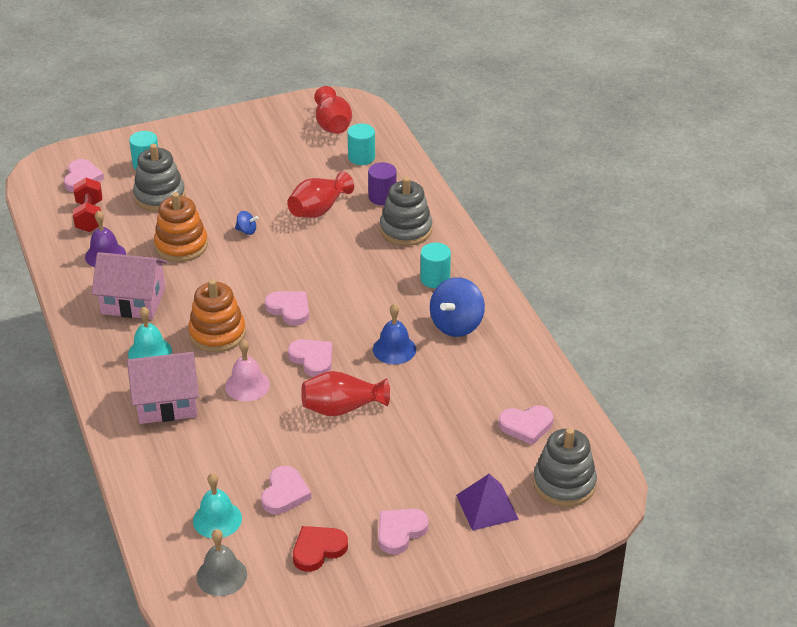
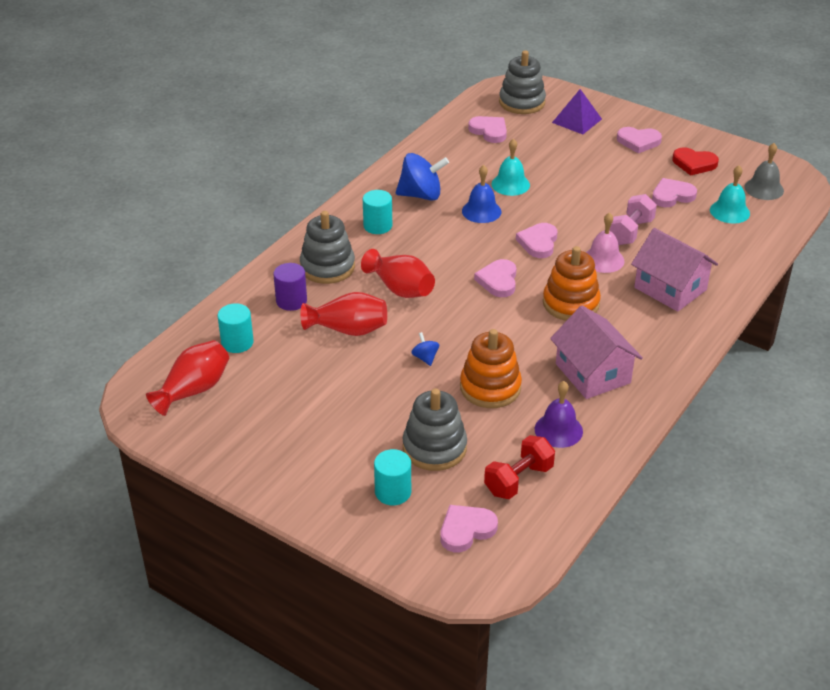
camera: 125 degrees left, 0 degrees up
(150, 352) = (635, 328): turquoise bell -> turquoise bell (510, 184)
(264, 427) = (630, 232): none -> pink dumbbell
(342, 408) = (569, 207): red vase -> red vase (400, 289)

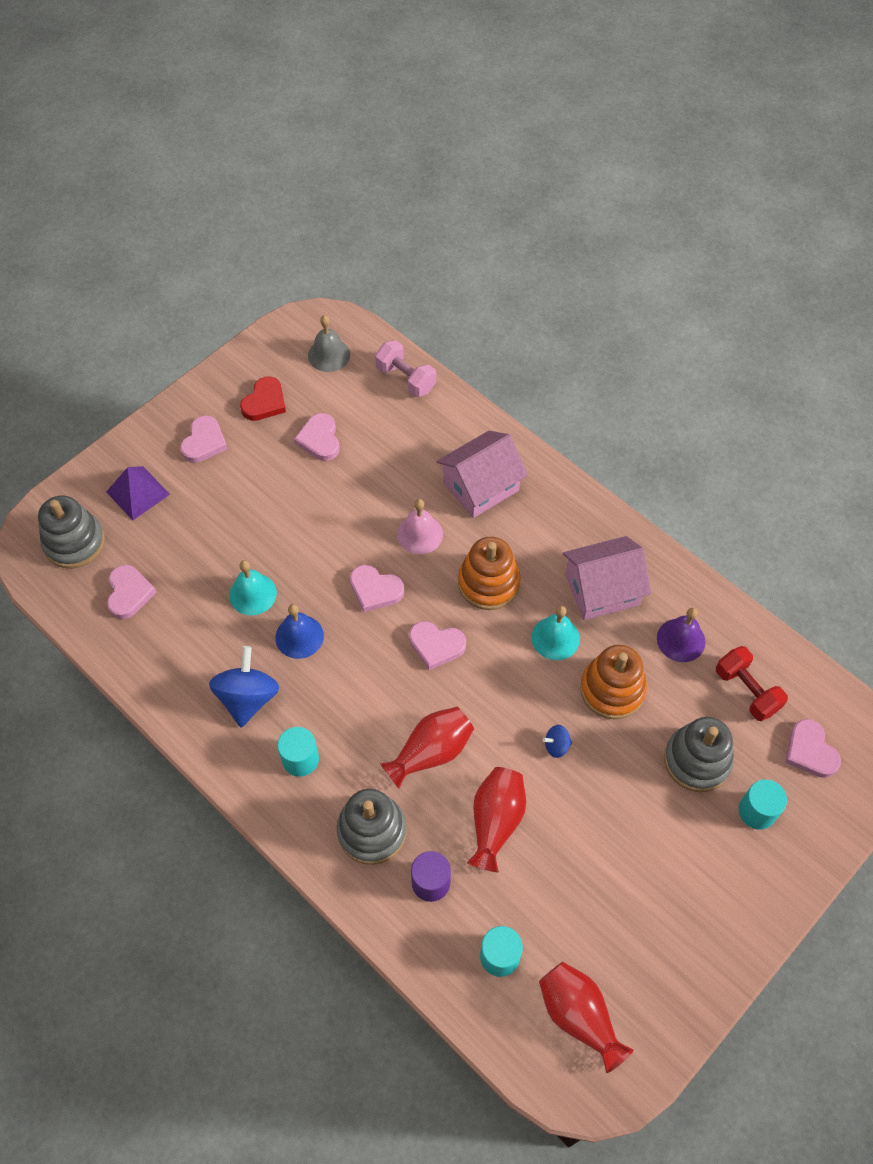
camera: 80 degrees left, 20 degrees up
(489, 131) = (129, 593): pink heart -> pink heart turned 120 degrees clockwise
(630, 232) = (376, 496): pink dumbbell -> pink dumbbell (406, 379)
(729, 211) = (361, 397): turquoise bell -> turquoise bell (555, 638)

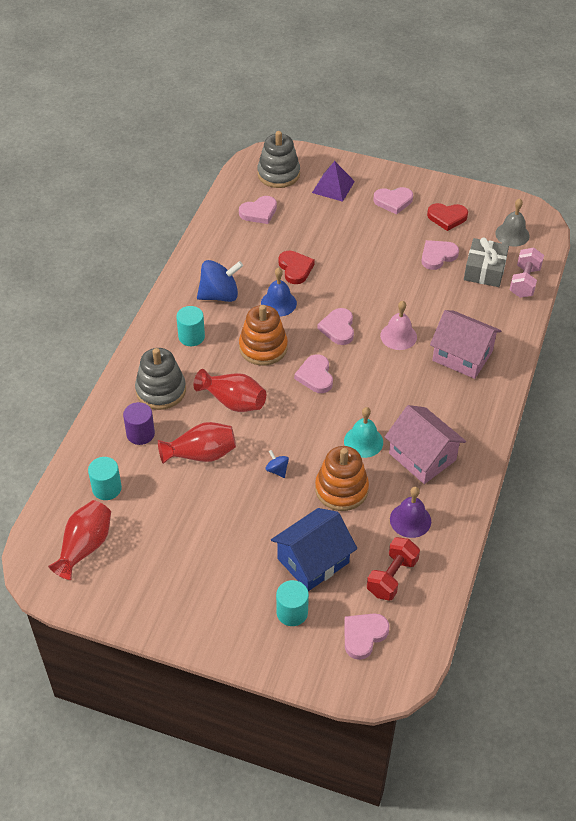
camera: 65 degrees right, 10 degrees down
(252, 594) = (295, 269): turquoise bell -> red heart
(367, 406) = (484, 270): none -> grey gift
(488, 583) = (384, 388): orange stacking toy -> orange stacking toy (263, 347)
(697, 760) = (313, 560): grey stacking toy -> blue house

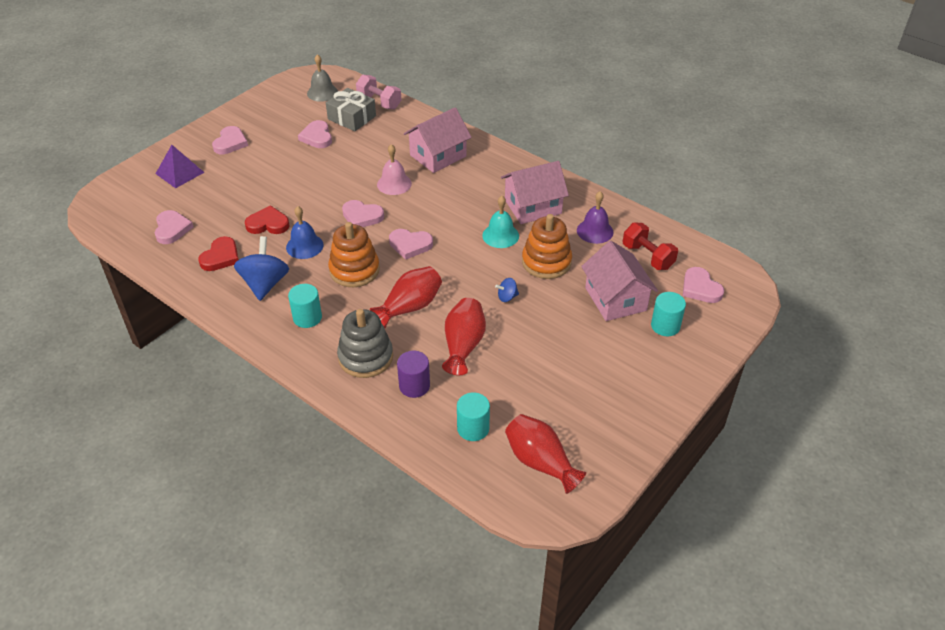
camera: 70 degrees left, 5 degrees down
(278, 174) = (130, 203): grey stacking toy -> none
(313, 560) = (615, 299): blue house -> pink house
(447, 217) = (275, 119): red heart -> red heart (221, 257)

